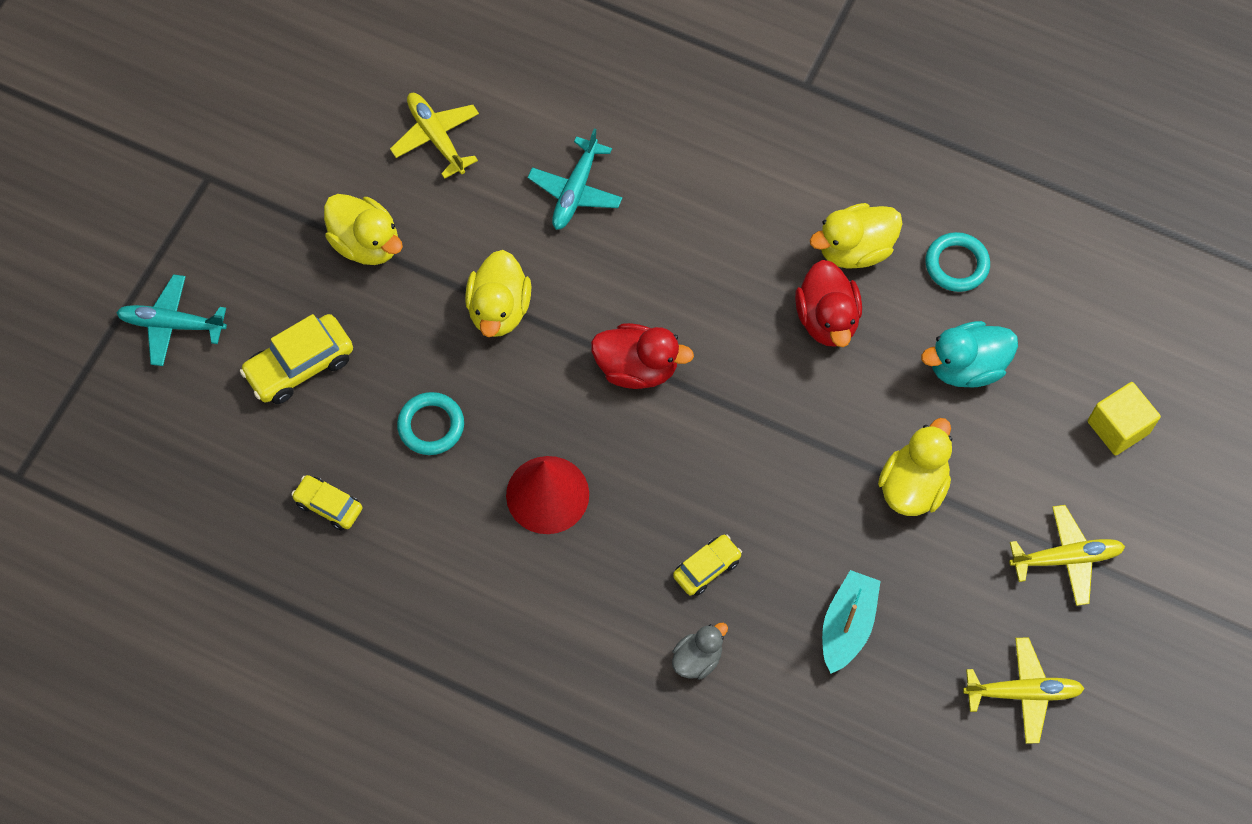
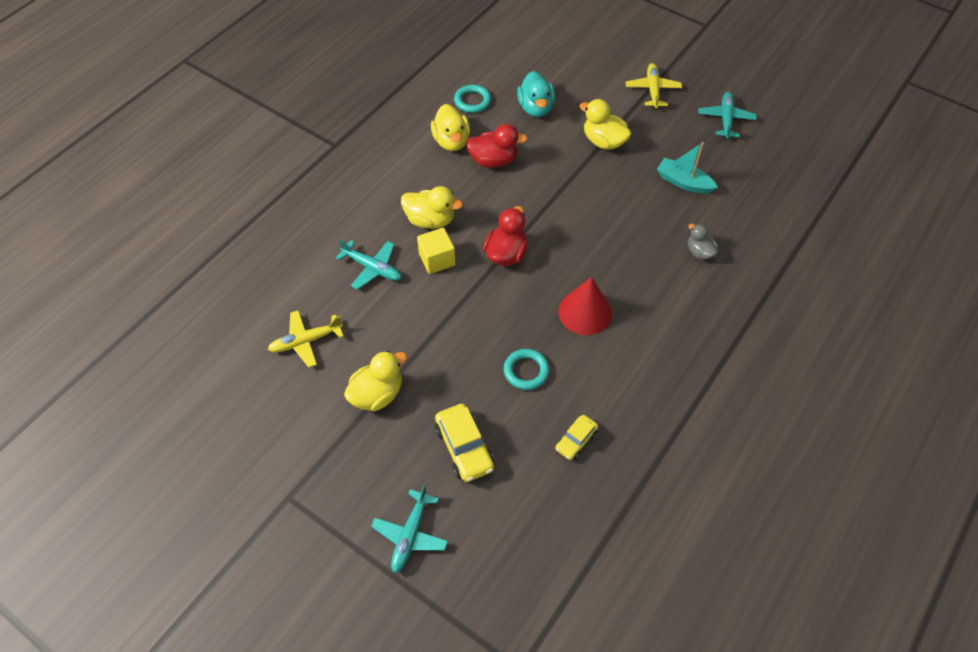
camera: 80 degrees left, 10 degrees down
(499, 309) = (448, 321): yellow duck -> yellow duck (430, 220)
(707, 568) = (643, 239): yellow car -> none
(1022, 693) = (726, 119): yellow plane -> turquoise plane
(1118, 427) = (582, 58): yellow cube -> yellow cube (437, 259)

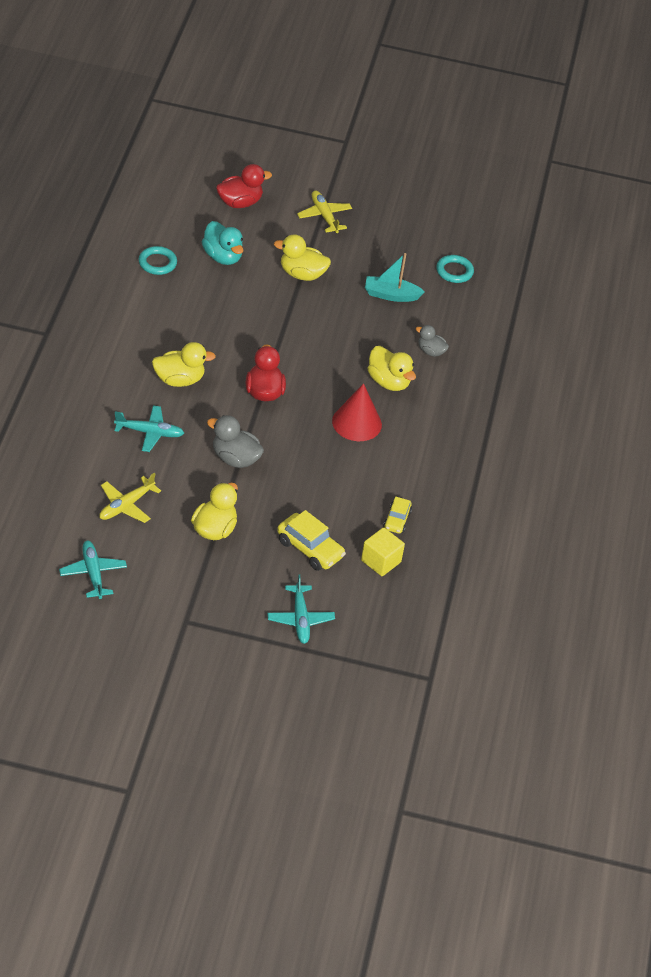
camera: 30 degrees left, 10 degrees down
(437, 259) = (204, 411): yellow cube -> yellow cube (381, 561)
(440, 319) = (235, 459): none -> grey duck
(451, 141) = (158, 305): yellow duck -> yellow duck (388, 382)
(493, 160) = (208, 314): red duck -> red duck (239, 202)
(526, 371) = (330, 480): turquoise ring -> turquoise ring (454, 271)
(726, 119) = (403, 230): turquoise plane -> turquoise plane (93, 573)

